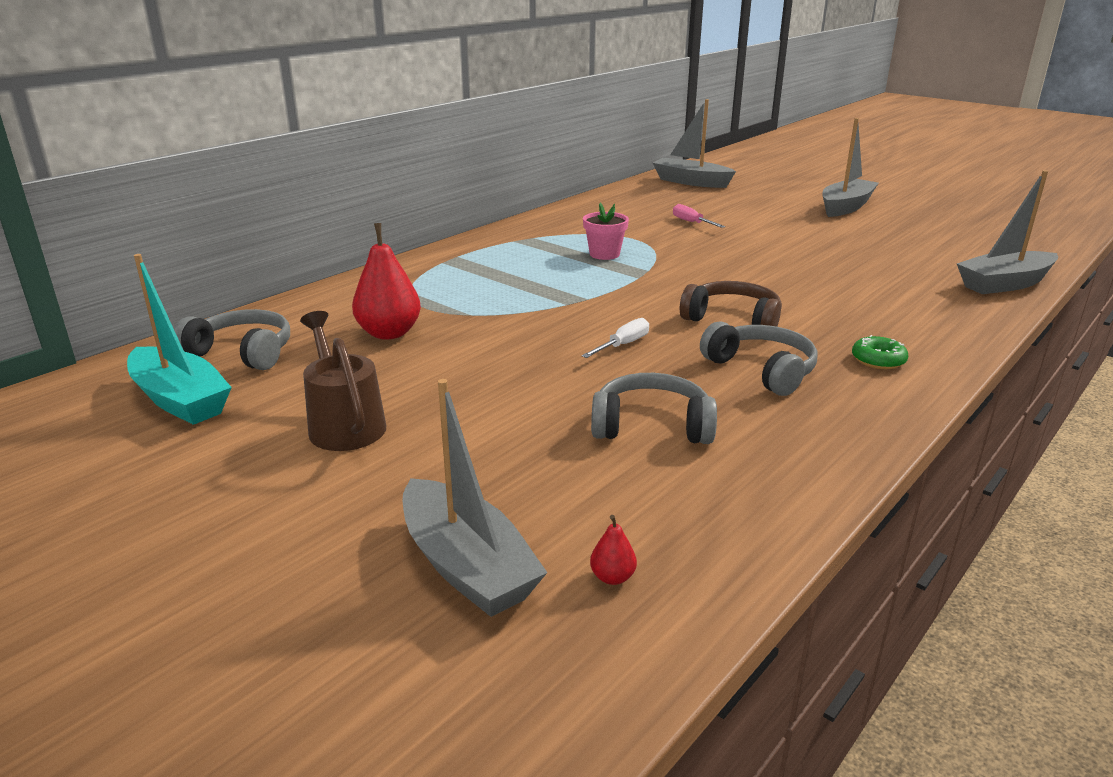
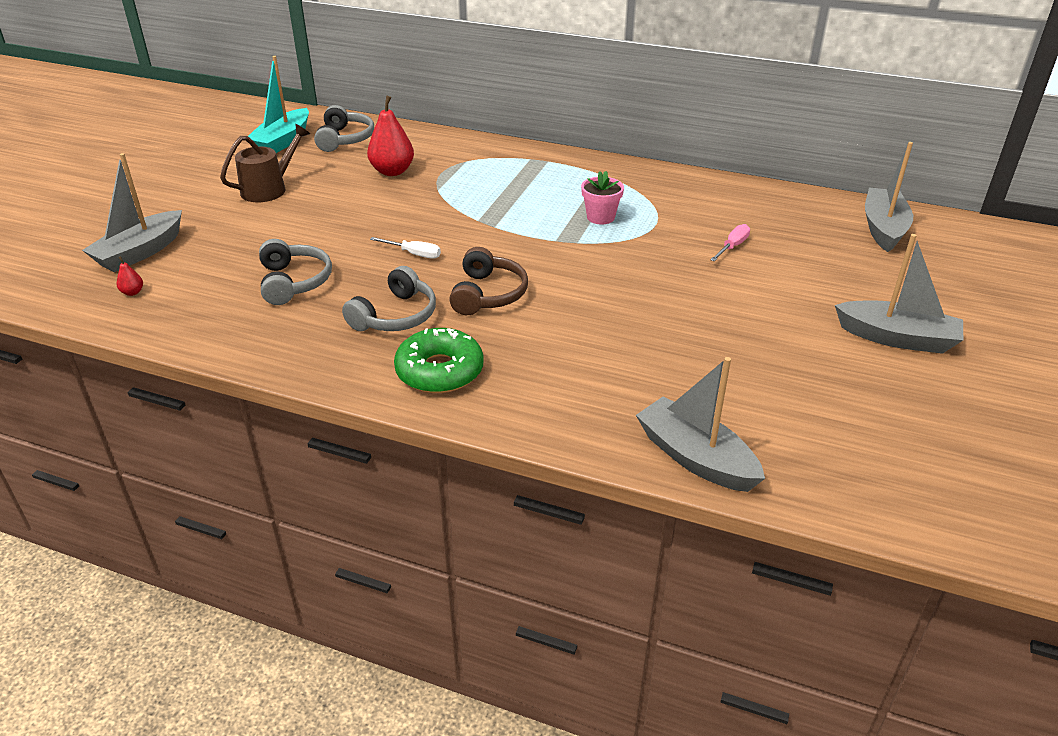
camera: 70 degrees right, 10 degrees up
(878, 360) = (439, 371): green donut -> green donut, size x1.87

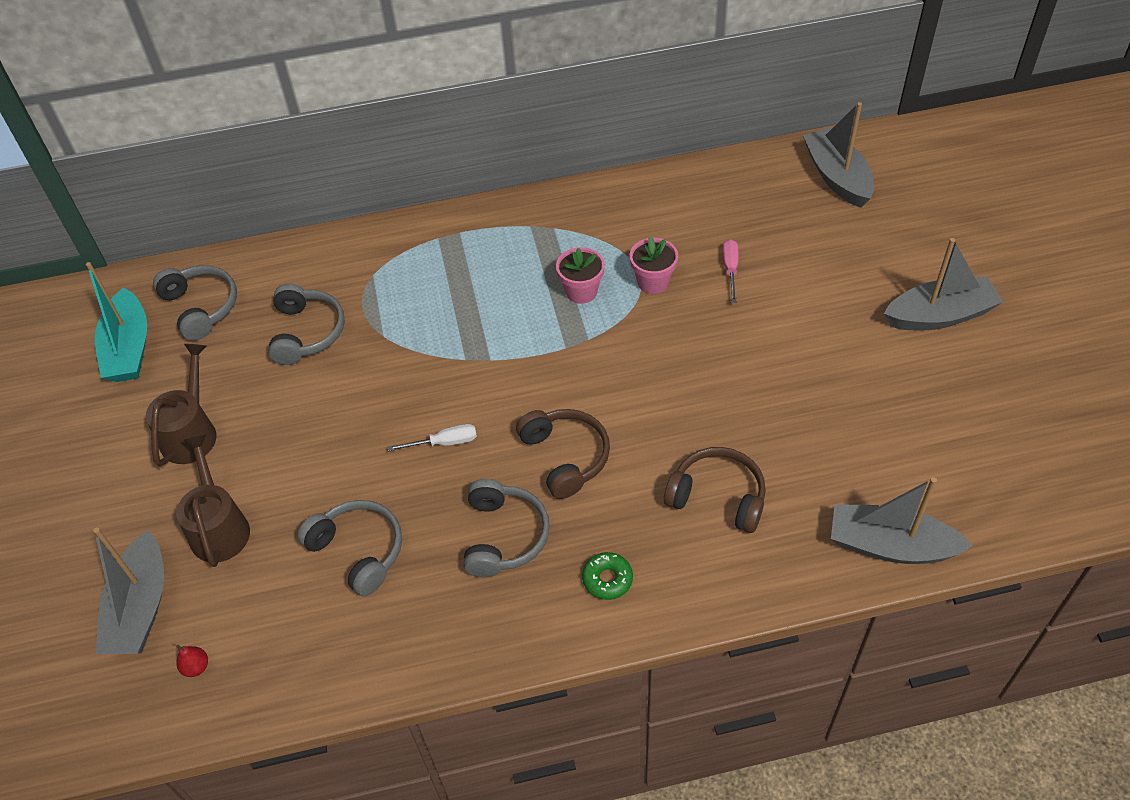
camera: 30 degrees left, 15 degrees up
(229, 236) = (219, 527): none -> brown watering can
(392, 171) = (307, 332): red pear -> grey headphones
(439, 371) = (607, 579): green donut -> green donut, size x0.54
(578, 364) = (717, 497): none -> brown headphones
(661, 231) = (653, 282): none -> pink flower pot

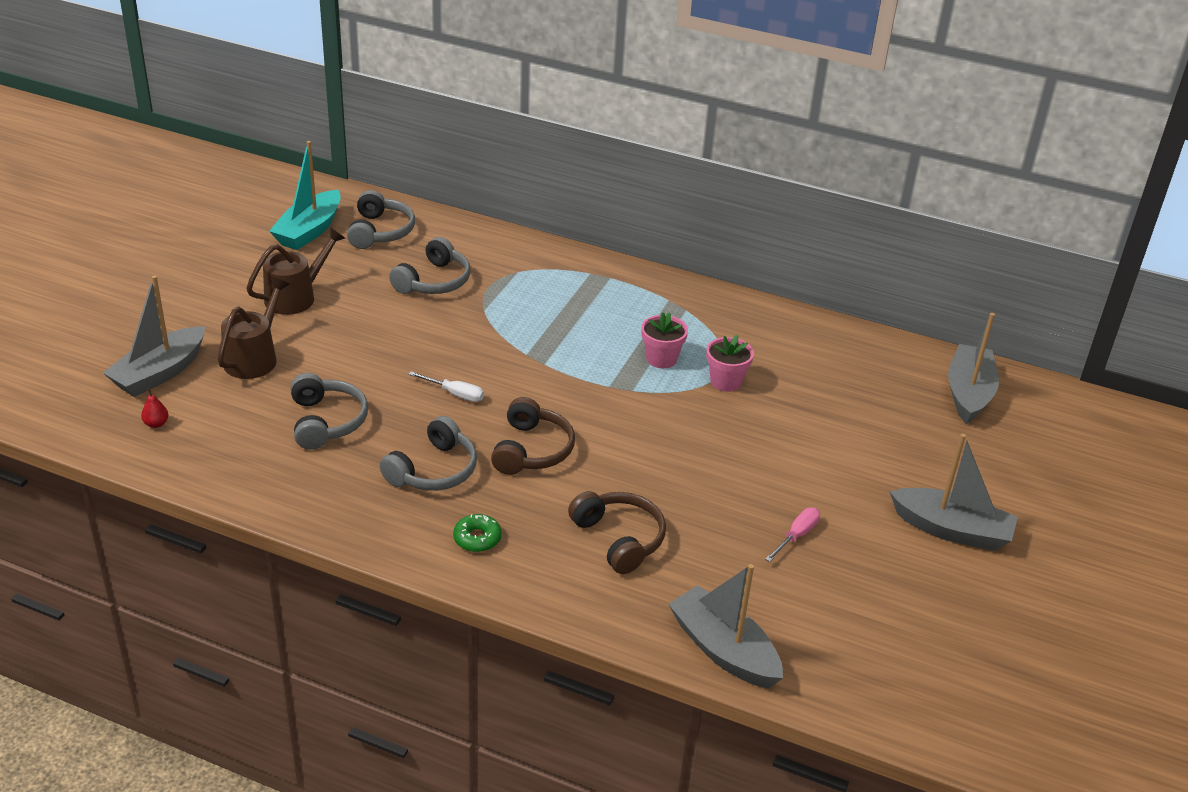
camera: 30 degrees right, 15 degrees down
(730, 269) = (800, 406): pink screwdriver -> pink screwdriver (796, 536)

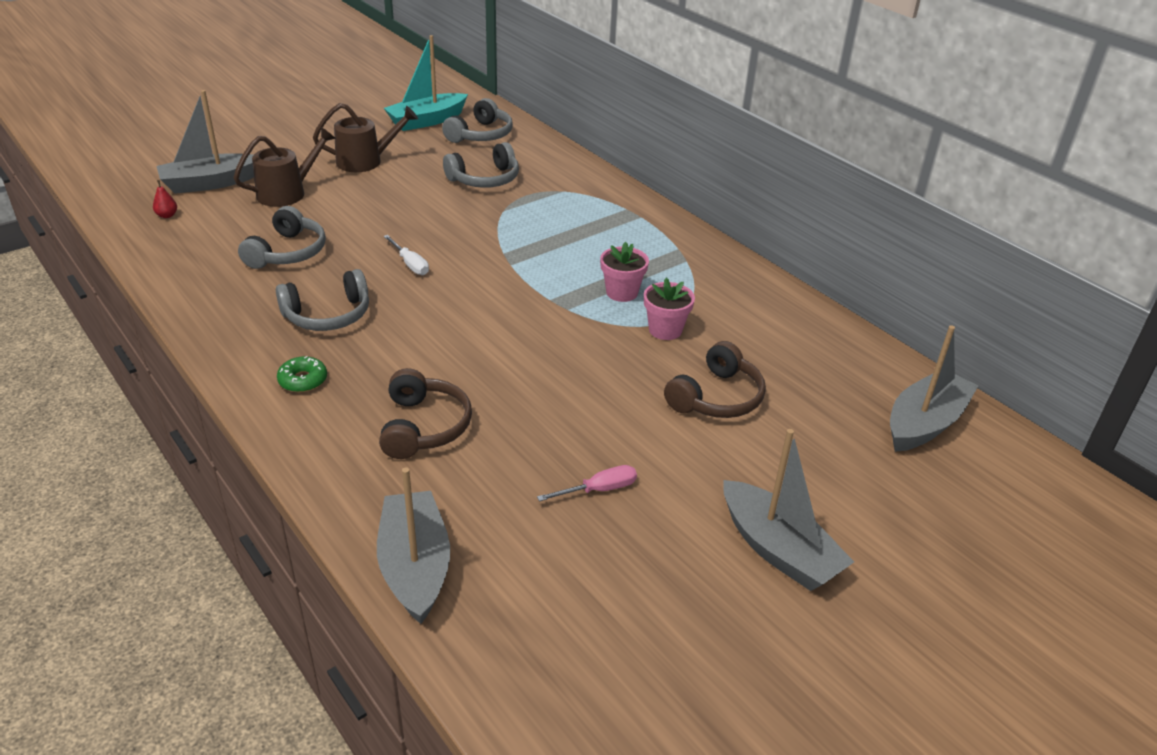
camera: 30 degrees right, 0 degrees up
(532, 450) = (426, 327): brown headphones -> brown headphones (716, 397)

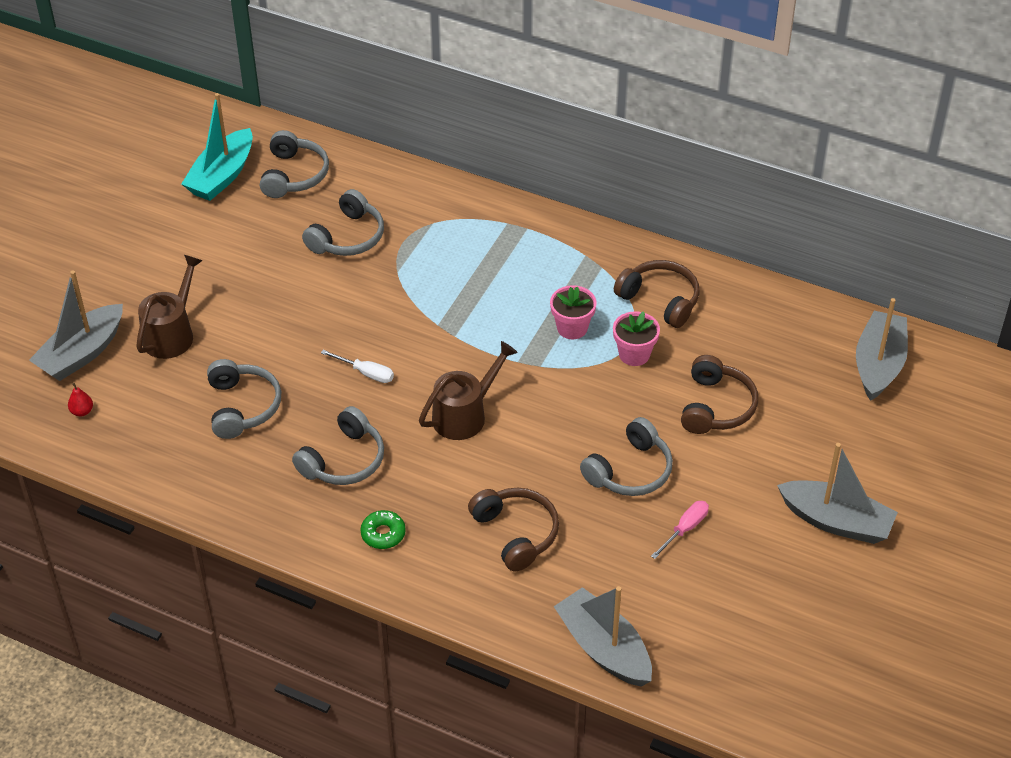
camera: 25 degrees left, 10 degrees up
(365, 161) = (210, 259): brown watering can -> brown watering can (465, 415)
(583, 418) = (630, 471): none -> grey headphones
(723, 299) = (660, 300): none -> brown headphones

